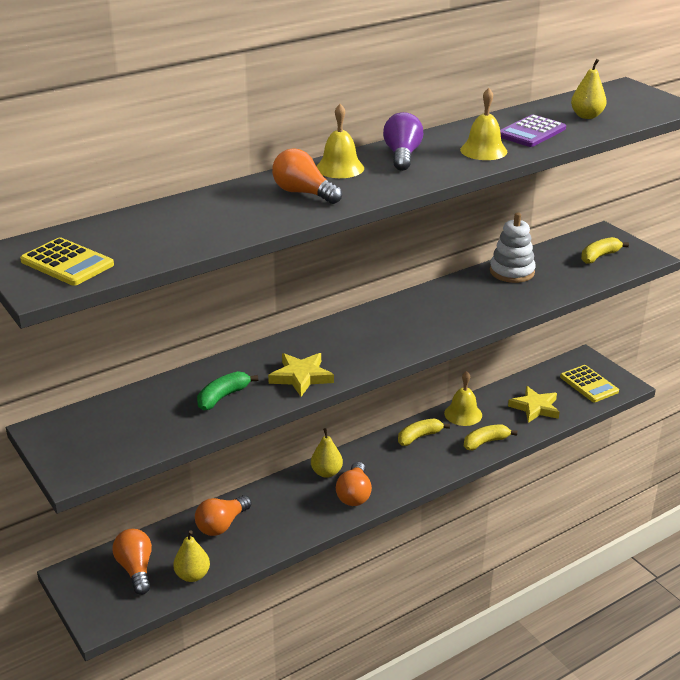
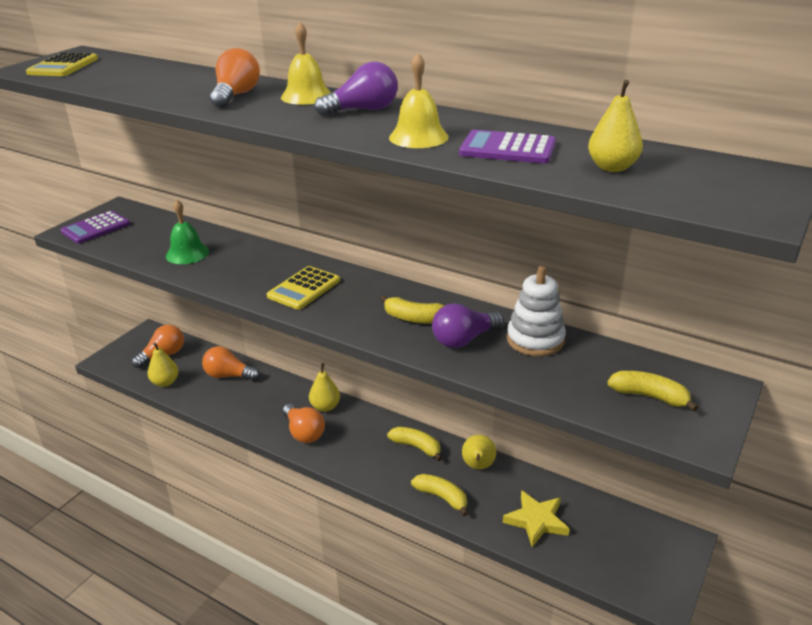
camera: 65 degrees right, 0 degrees up
(88, 451) = (96, 228): none -> purple calculator
(223, 397) = (187, 253): green banana -> green bell
(301, 377) = (235, 277): yellow star -> none
(354, 494) = (304, 432): orange light bulb -> orange light bulb turned 105 degrees counterclockwise
(447, 308) = (414, 318): none -> yellow banana
(463, 414) = (478, 466): yellow bell -> yellow pear
(492, 297) = (464, 340): none -> purple light bulb
(589, 384) = (627, 559): yellow calculator -> yellow calculator (304, 288)

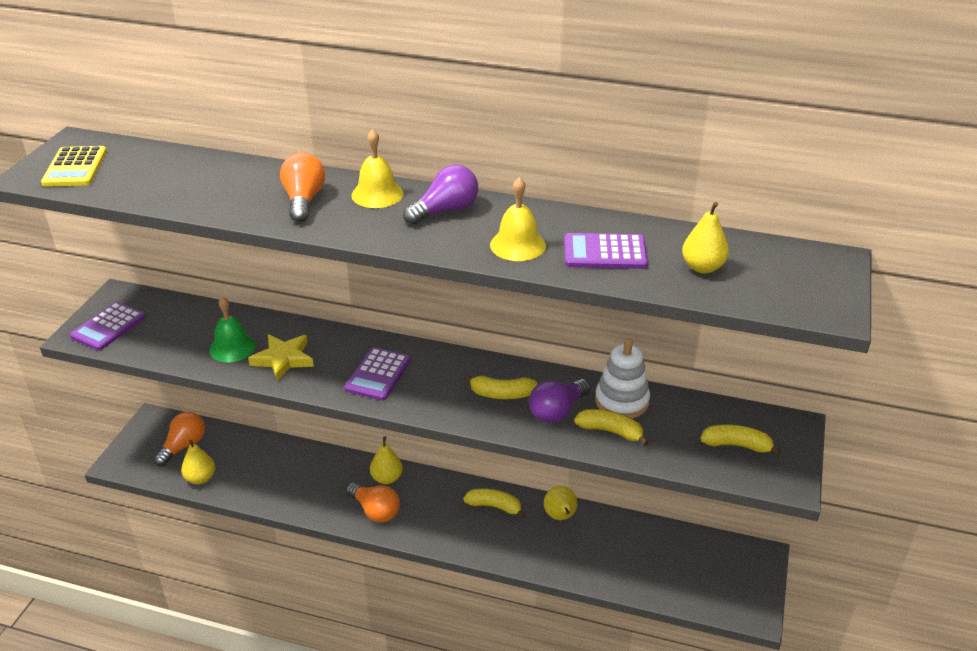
camera: 15 degrees left, 5 degrees up
(228, 375) = (268, 459): orange light bulb -> none
(304, 288) = (378, 374): yellow calculator -> purple calculator
(442, 497) = (536, 555): yellow banana -> yellow banana (610, 431)
(536, 521) = (630, 561): yellow star -> yellow star (283, 359)

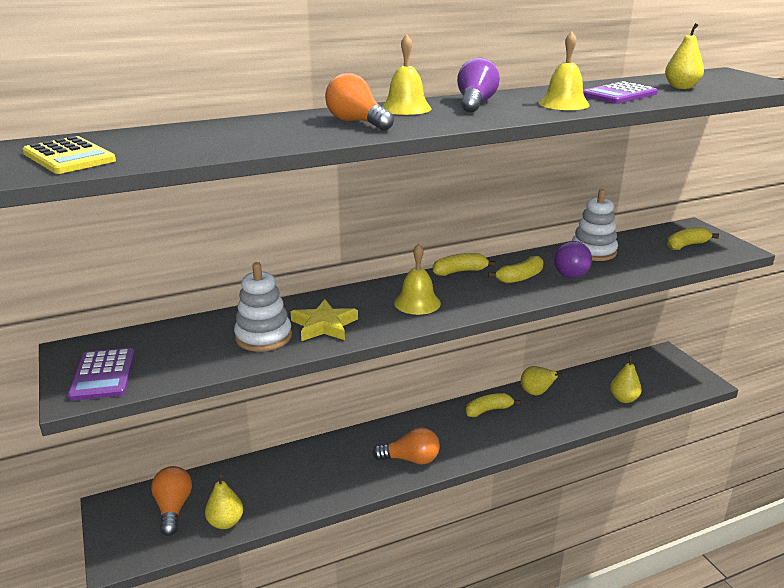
camera: 40 degrees left, 10 degrees down
(232, 347) = (263, 337): green bell -> white stacking toy
(378, 374) = (417, 303): purple calculator -> yellow bell
(387, 478) = (389, 434): yellow pear -> yellow pear (623, 399)
(610, 431) = (616, 267): yellow banana -> yellow banana (460, 271)

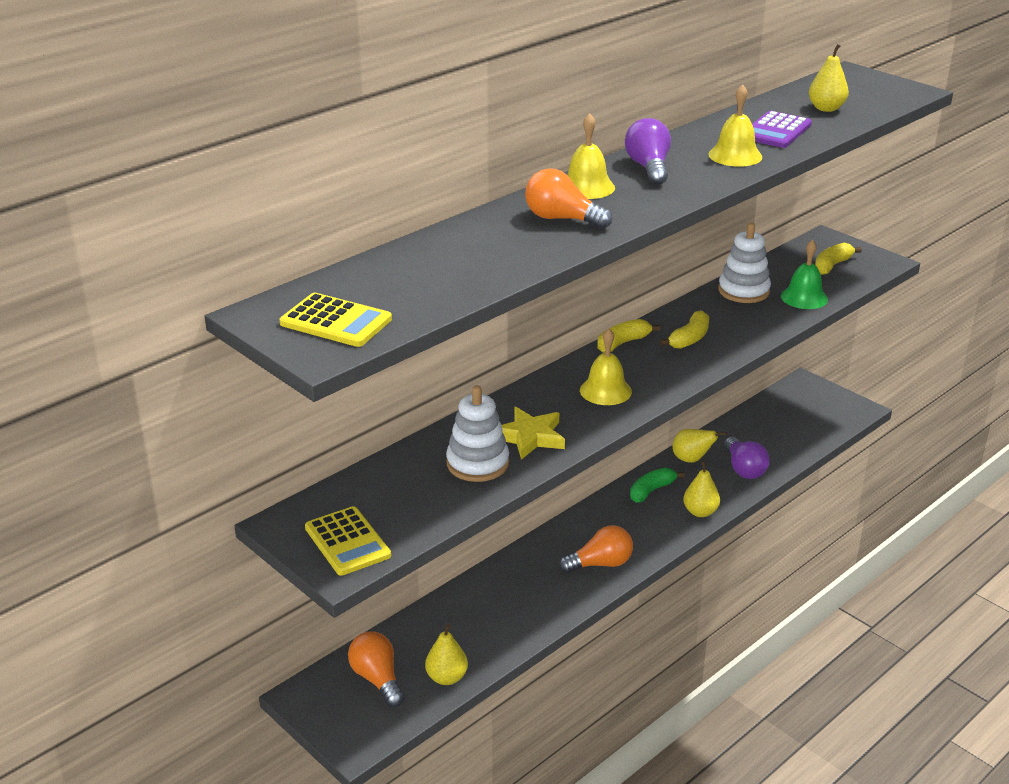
camera: 20 degrees left, 5 degrees up
(103, 375) = (347, 542): purple calculator -> yellow calculator
(488, 410) = (651, 490): yellow banana -> green banana
(569, 271) = (733, 321): purple light bulb -> purple light bulb (744, 469)
(623, 399) = (784, 446): yellow pear -> yellow pear (700, 512)
(646, 264) = (804, 297): none -> green bell

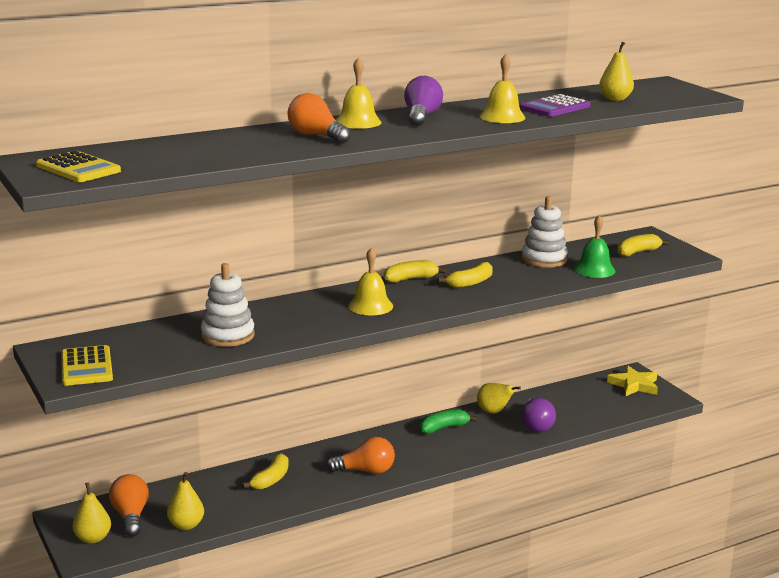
camera: 15 degrees right, 10 degrees down
(505, 596) = (271, 480): none -> yellow banana
(529, 437) = (283, 325): yellow star -> yellow star (634, 385)
(700, 512) = (477, 449): yellow pear -> yellow pear (93, 538)

